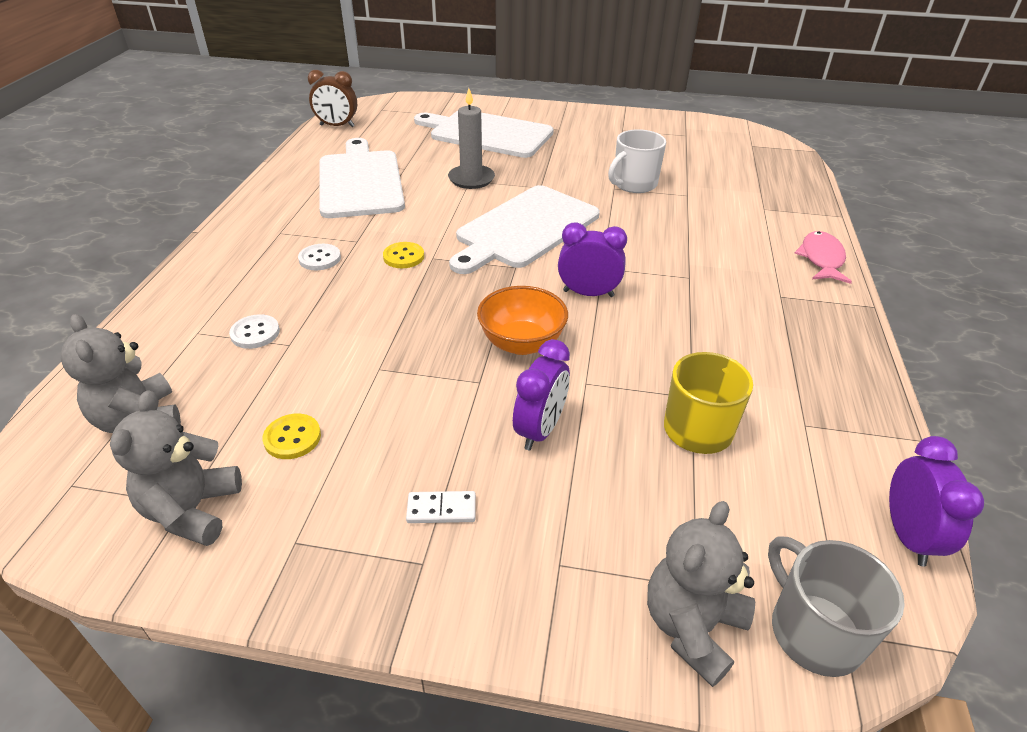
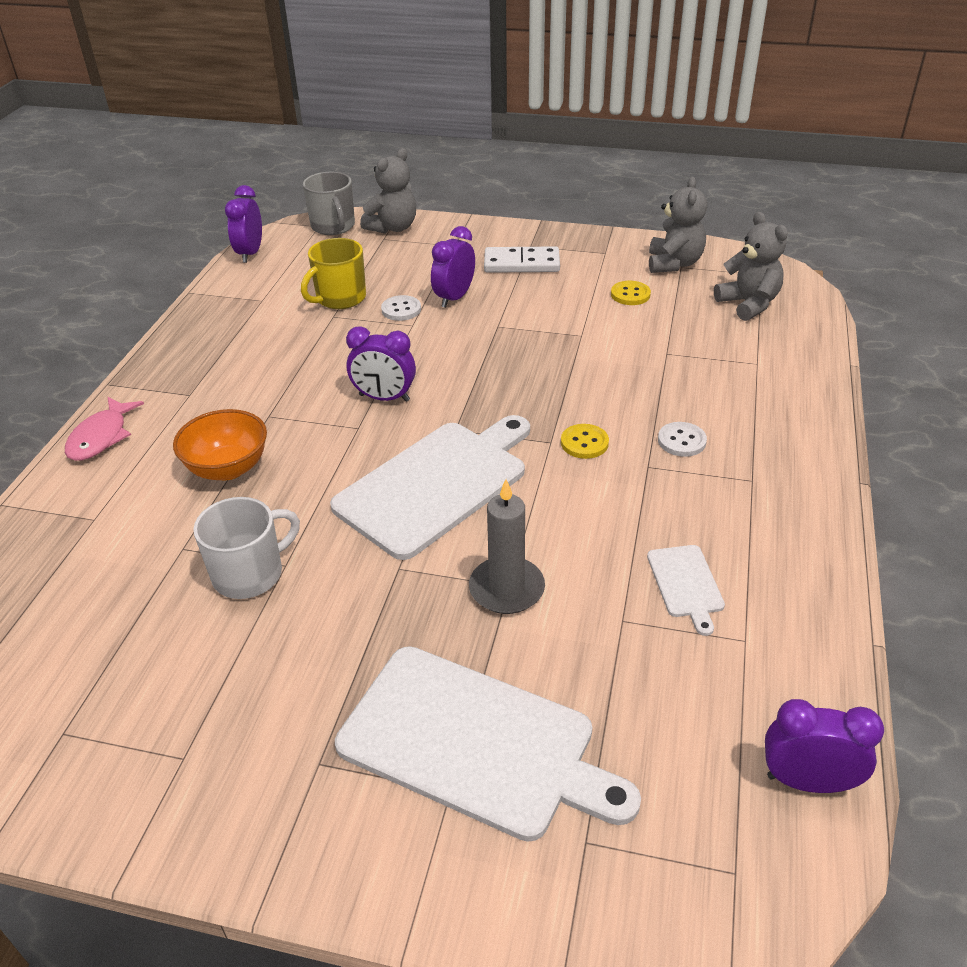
camera: 175 degrees left, 0 degrees up
(255, 333) = (703, 362): white button -> white button (401, 309)
(337, 126) = (807, 781): brown clock -> purple clock
(360, 181) = (686, 584): white cutting board -> white cutting board, size x0.45
(441, 509) = (521, 264): white domino -> white domino, size x1.81
(521, 343) = (459, 353): orange bowl -> orange bowl (228, 468)

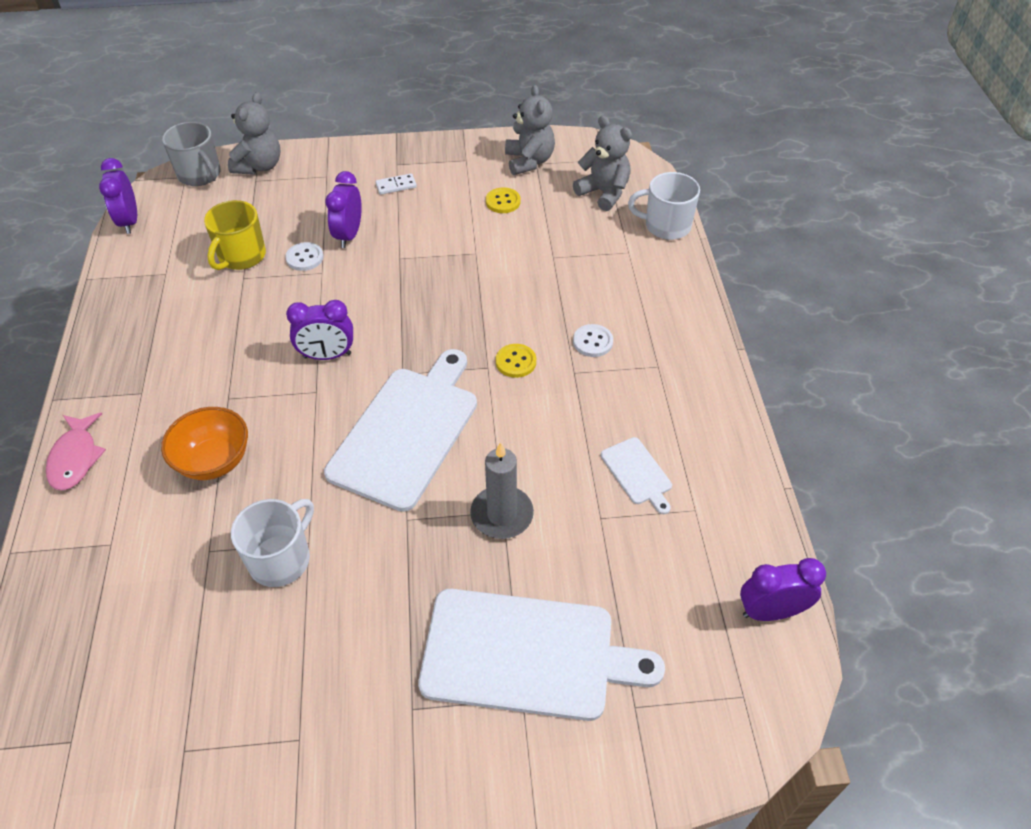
camera: 20 degrees left, 10 degrees up
(521, 264) = (396, 186): white domino -> white domino, size x0.55
(812, 346) = (666, 226): none -> white mug

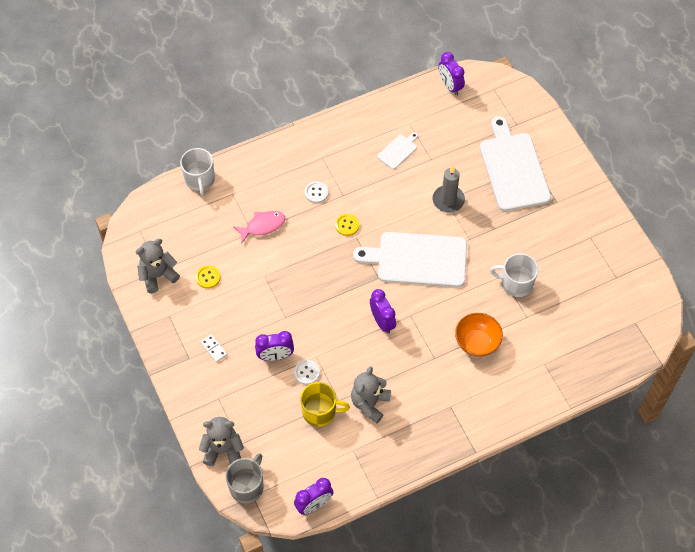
camera: 110 degrees left, 10 degrees up
(75, 458) = (506, 413): pink fish -> pink fish (262, 226)
(604, 193) = (178, 222): grey teddy bear -> grey teddy bear (370, 403)

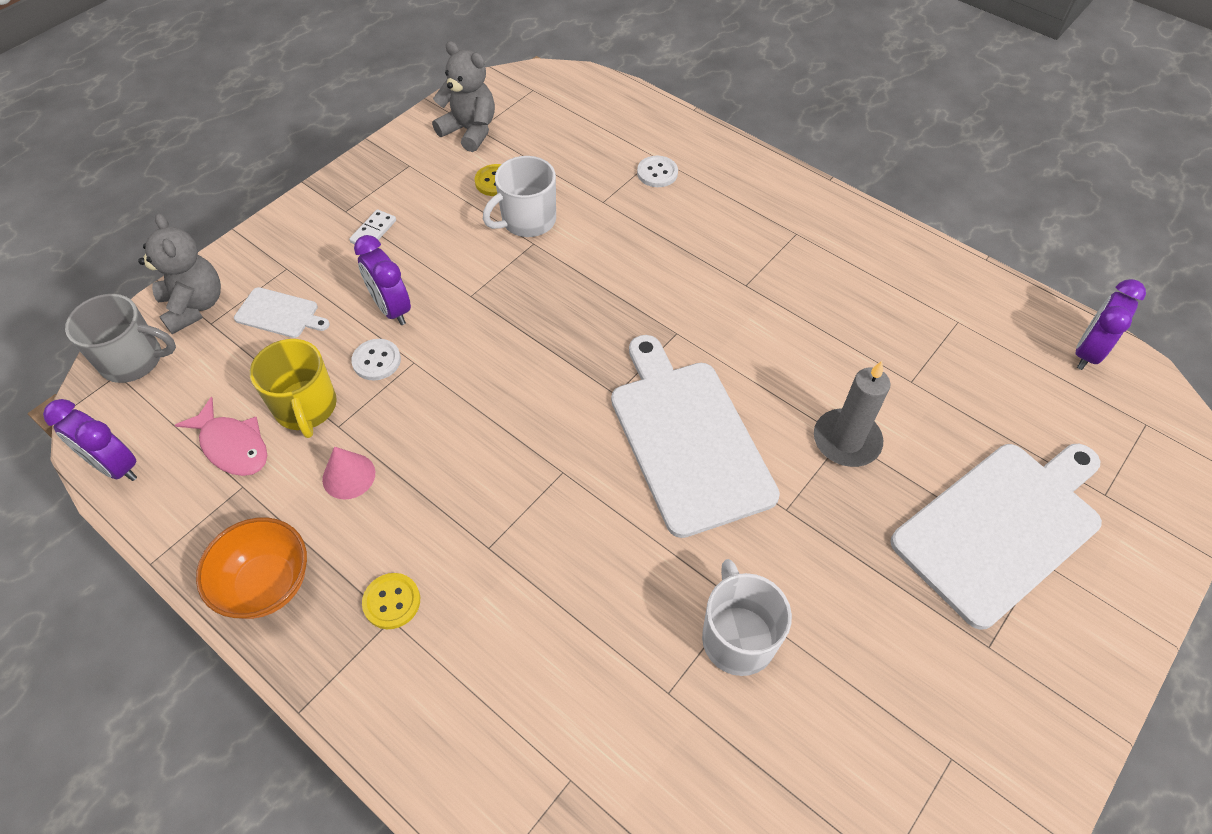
camera: 65 degrees right, 5 degrees down
(200, 180) = (655, 116): white mug -> white mug (527, 221)
(262, 226) = (622, 209): pink fish -> pink fish (232, 446)
(316, 193) = (726, 249): white button -> white button (657, 173)
(347, 225) = (692, 311): yellow button -> yellow button (392, 602)
(370, 403) = (348, 476): grey teddy bear -> pink cone
(382, 322) = (527, 432): purple clock -> none
(398, 151) = (890, 326): white cutting board -> white cutting board (280, 313)
(477, 342) = (559, 613): orange bowl -> orange bowl (267, 584)

